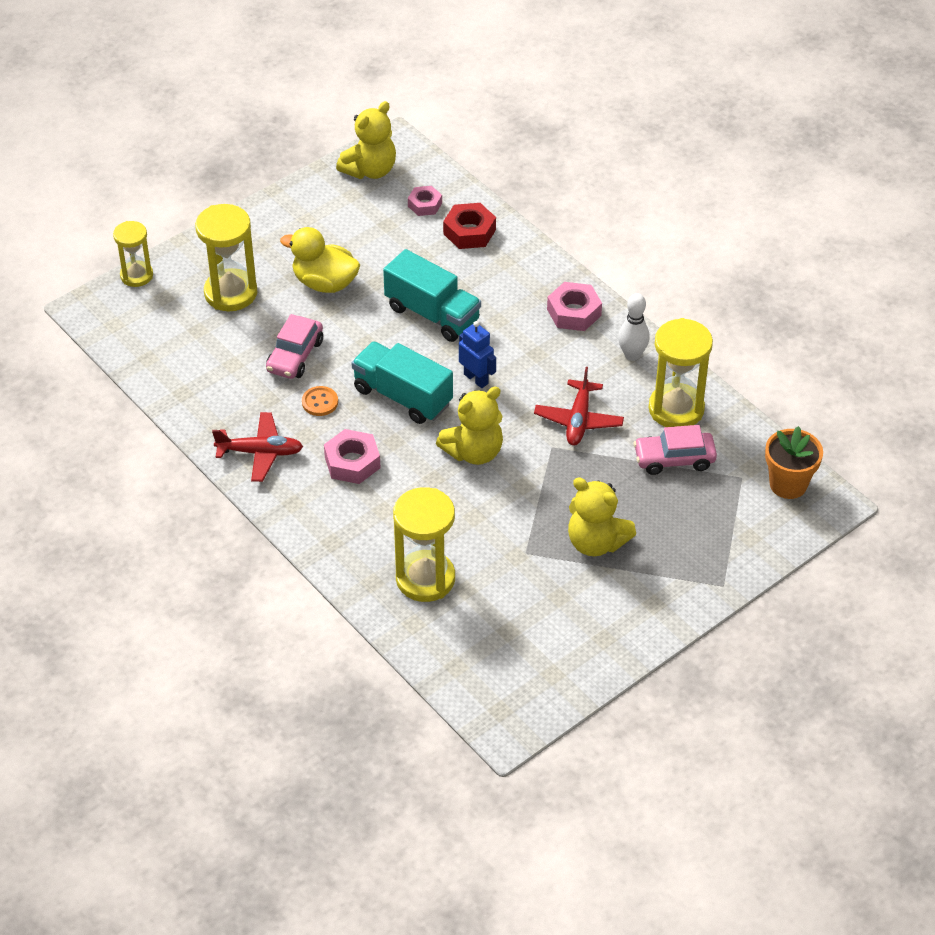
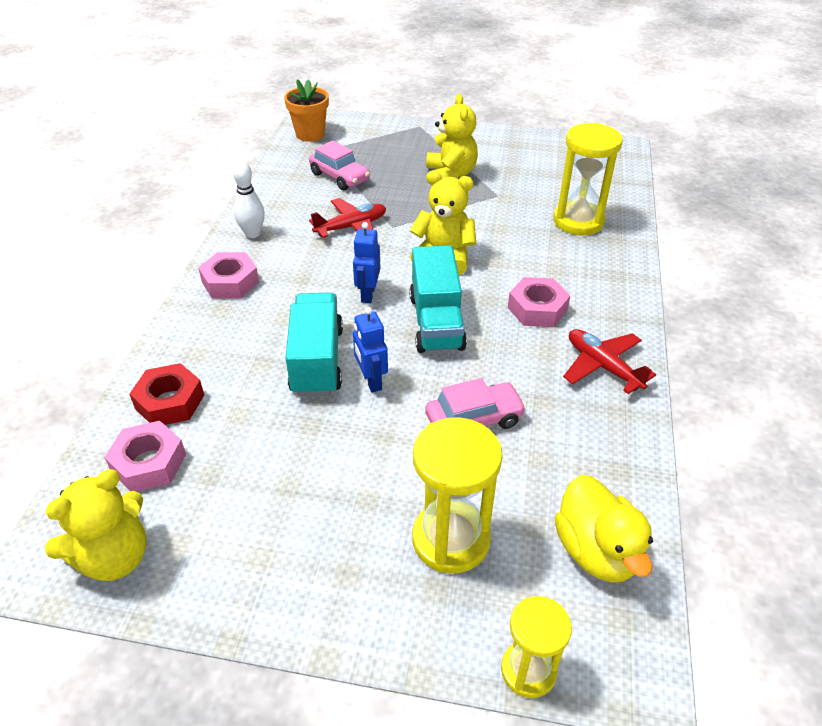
camera: 130 degrees left, 5 degrees down
(320, 402) = (504, 366): orange button -> none
(325, 283) = (352, 466): yellow duck -> yellow duck (596, 551)
(370, 170) = (114, 557): yellow teddy bear -> yellow teddy bear turned 135 degrees clockwise
(383, 329) = (371, 381): none -> blue robot
(425, 205) = (149, 463): pink nut -> pink nut, size x1.51
(676, 409) = (290, 194): yellow hourglass -> none

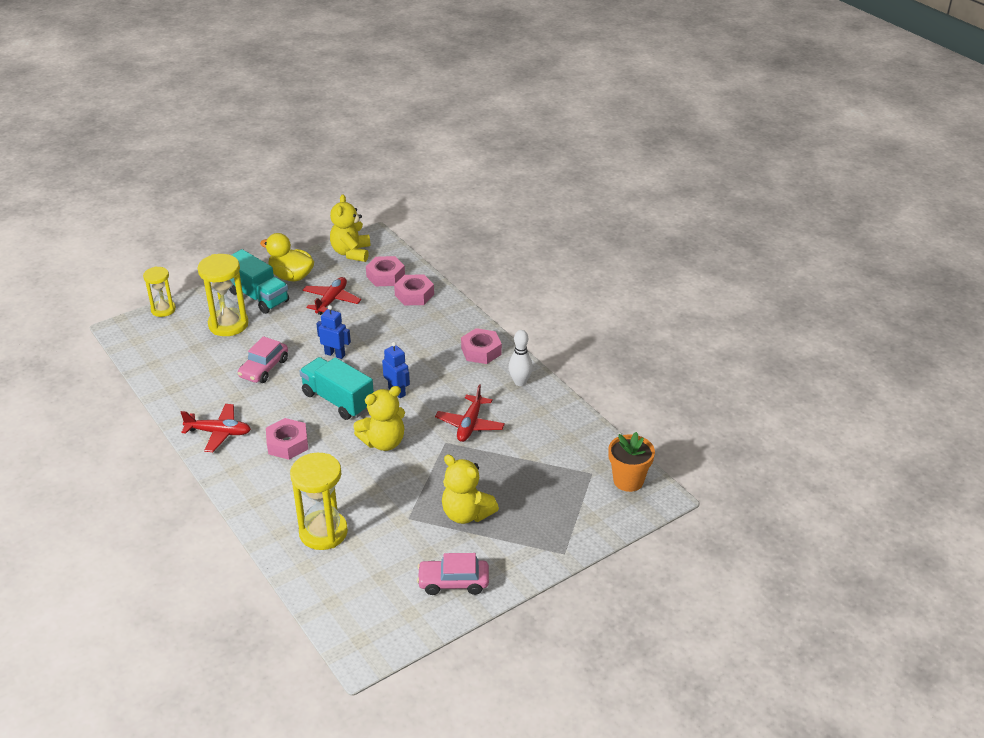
camera: 135 degrees right, 5 degrees down
(170, 402) = (414, 295): red nut -> pink nut
(269, 473) = (331, 300): none -> red plane
(317, 361) = (374, 346): turquoise truck -> turquoise truck (258, 296)
(339, 177) = (540, 457): pink car -> pink car (453, 582)
(596, 551) = (162, 354): yellow duck -> yellow duck (291, 276)

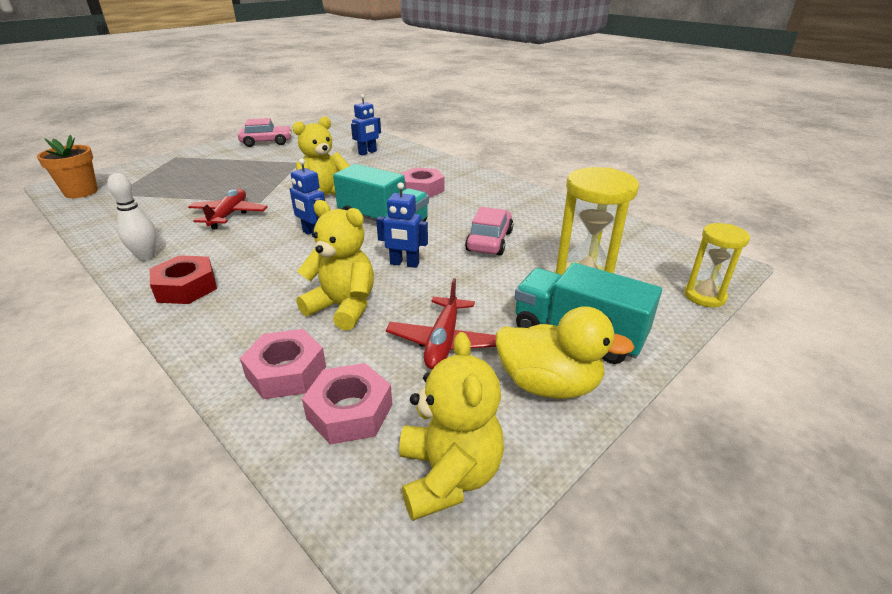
camera: 170 degrees right, 5 degrees down
(219, 432) = (495, 191): red plane -> none
(323, 532) = (367, 152): yellow hourglass -> blue robot
(466, 514) = (249, 166): yellow teddy bear -> yellow teddy bear (343, 307)
(481, 351) = (186, 287): pink nut -> red nut

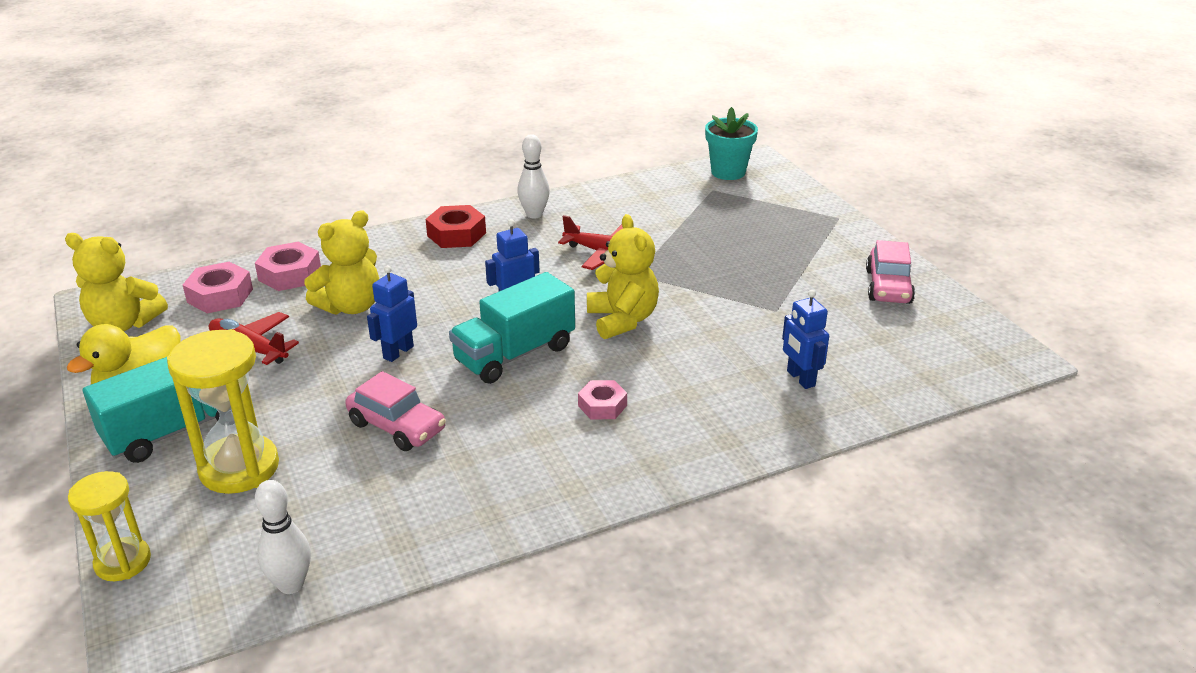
camera: 110 degrees right, 0 degrees up
(81, 192) = (728, 172): orange flower pot -> turquoise flower pot
(422, 189) = (602, 405): pink nut -> pink nut, size x0.66
(641, 235) = (291, 584): none -> white bowling pin

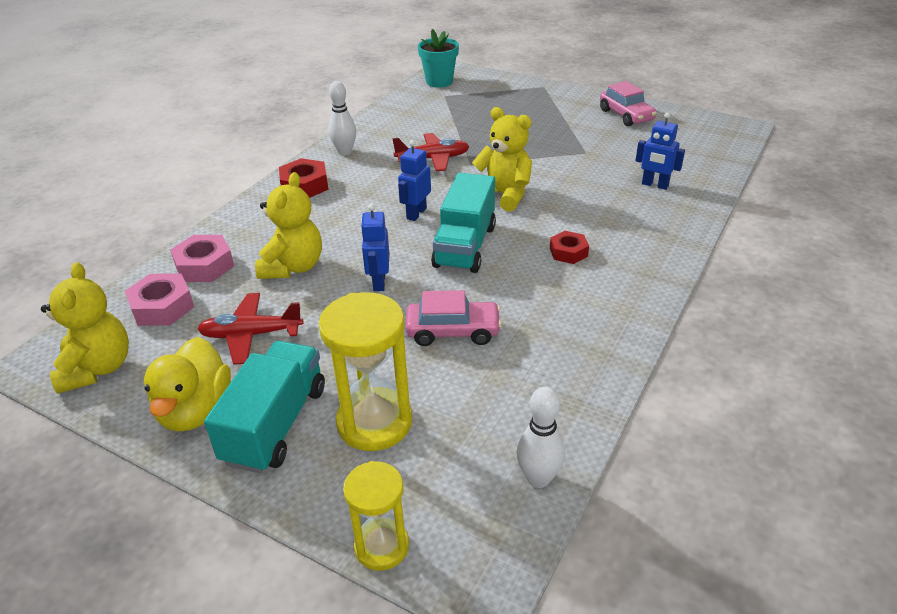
camera: 35 degrees left, 5 degrees up
(124, 324) = (97, 368): yellow teddy bear -> yellow teddy bear turned 75 degrees counterclockwise
(602, 405) = (568, 252): pink nut -> red nut

